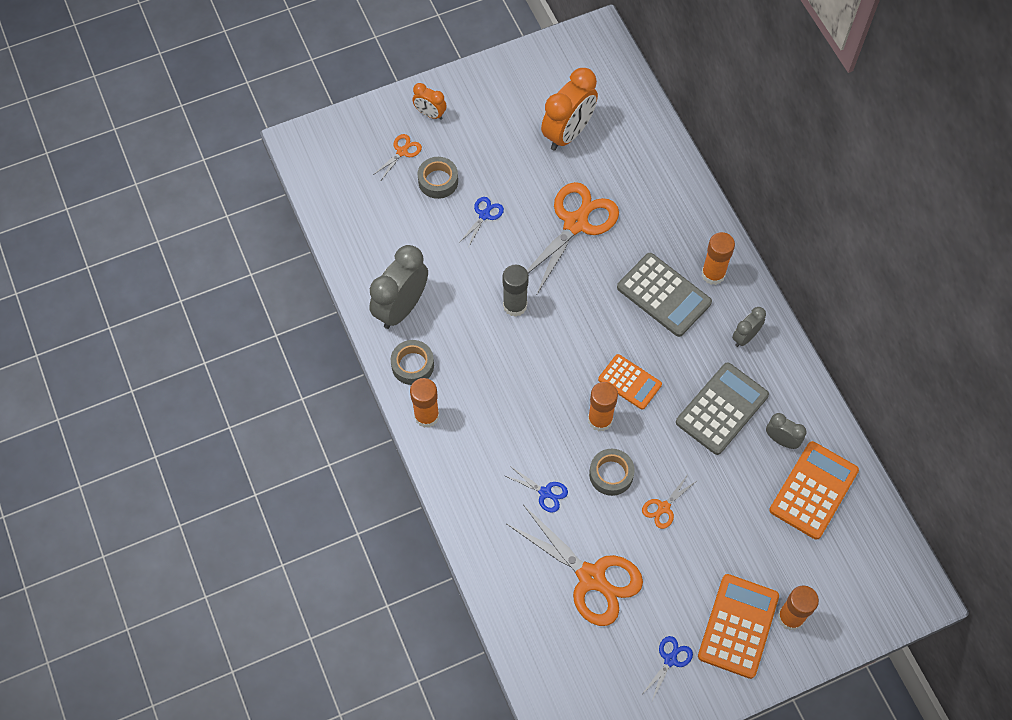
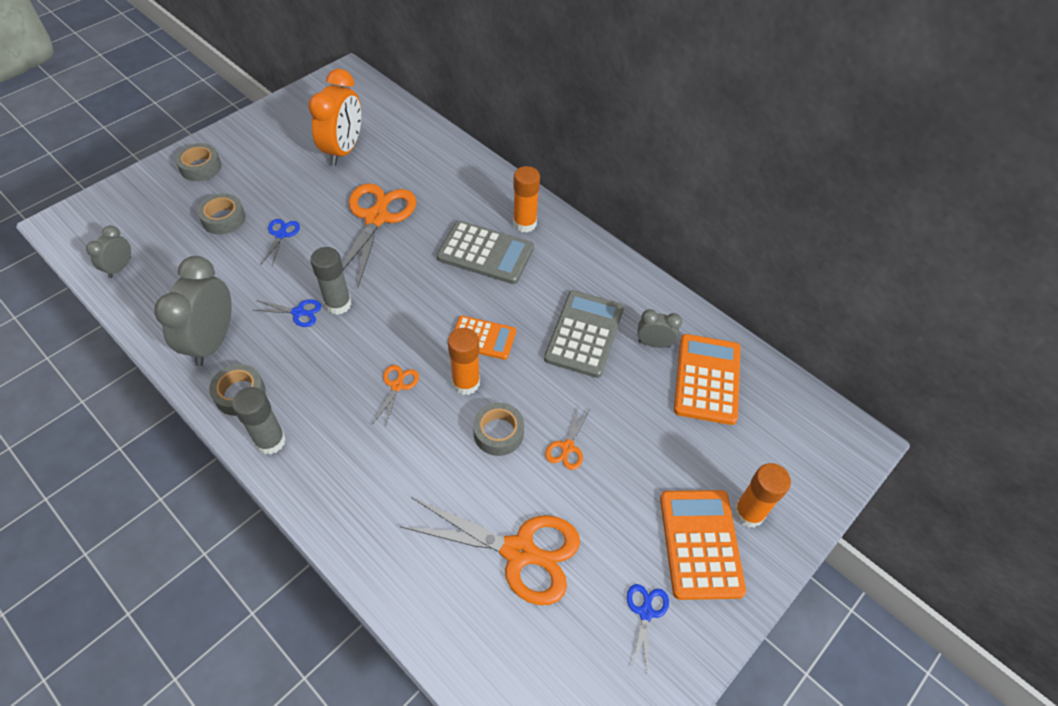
camera: 25 degrees left, 10 degrees down
(402, 152) = (178, 204): orange scissors -> orange scissors (397, 386)
(426, 416) = (270, 441): orange glue stick -> grey glue stick
(430, 114) = (201, 167): orange clock -> grey tape
(545, 492) = (433, 476): blue scissors -> blue scissors (298, 312)
(745, 337) = (578, 266): grey clock -> grey clock (120, 268)

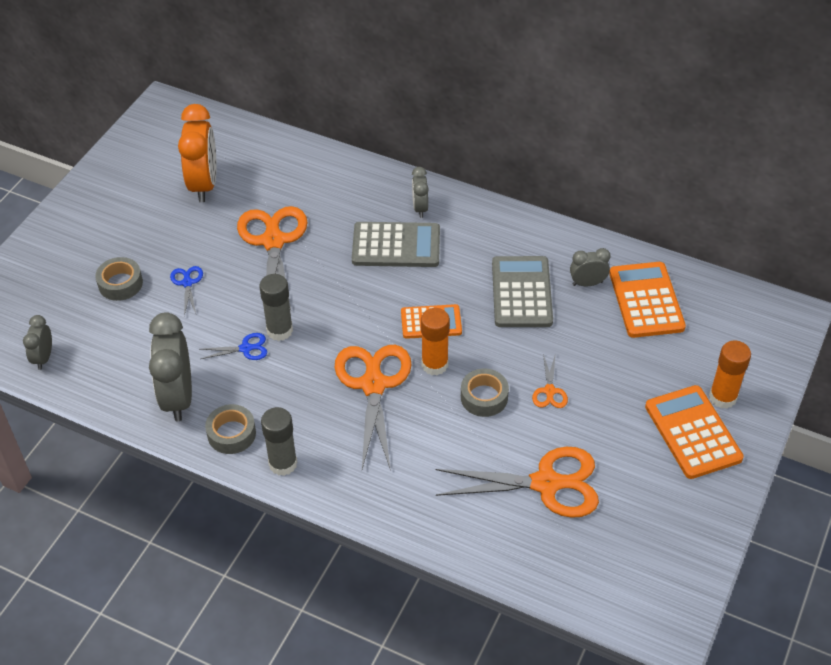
camera: 15 degrees left, 5 degrees down
(201, 167) = (65, 240): grey tape -> none
(397, 386) = (373, 385): orange scissors -> orange scissors, size x2.21
(524, 223) = (420, 208): orange glue stick -> grey clock
(645, 612) = (669, 496): blue scissors -> none

